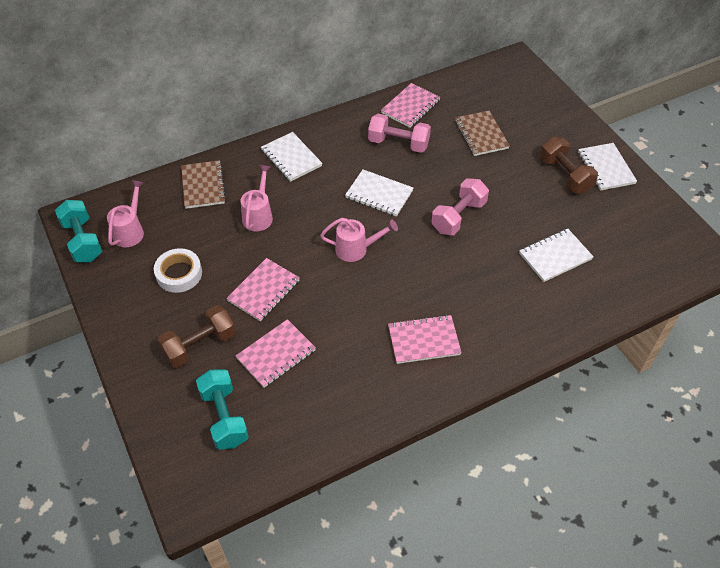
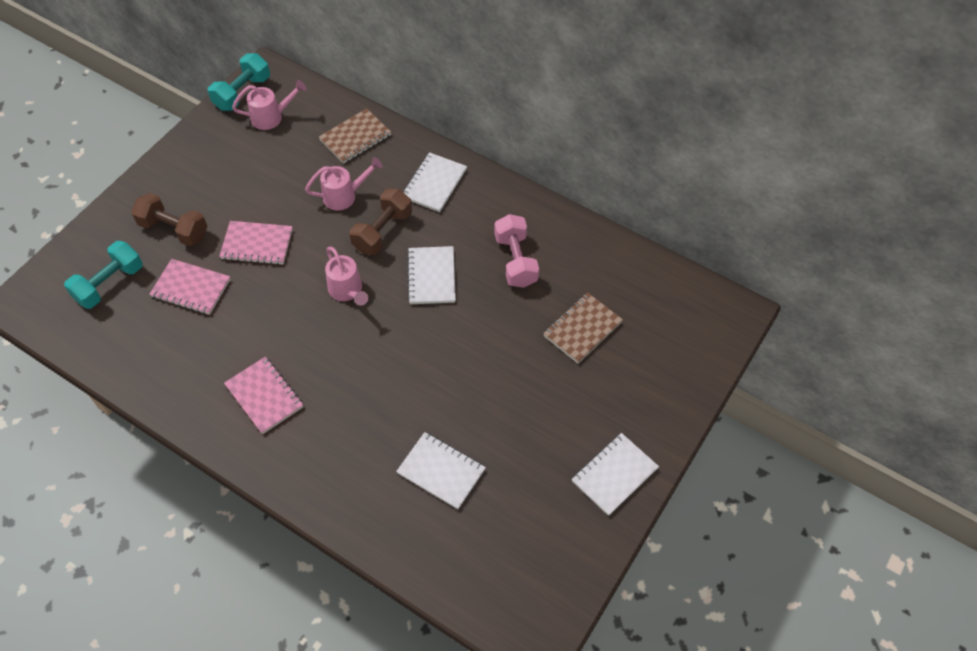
camera: 60 degrees right, 5 degrees up
(179, 274) = (243, 175): white tape -> none
(410, 107) = (579, 246): pink notebook -> none
(458, 217) = (444, 358): pink dumbbell -> none
(565, 175) = (573, 436): brown dumbbell -> brown dumbbell (382, 231)

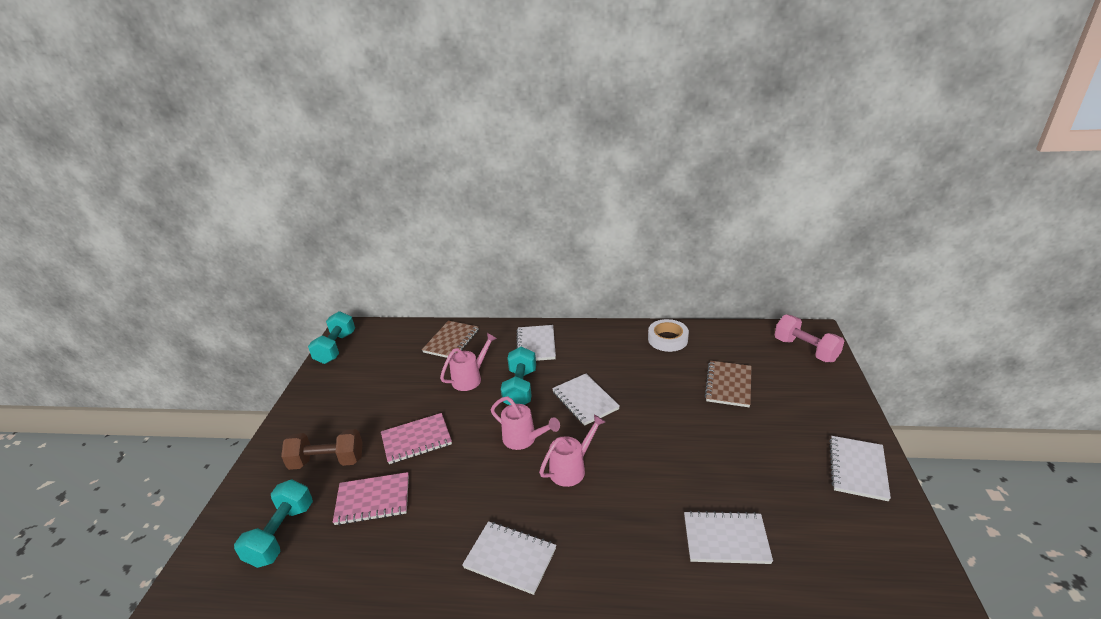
camera: 25 degrees left, 25 degrees down
(264, 396) = (510, 558): pink notebook -> white notebook
(272, 117) = (371, 353): pink watering can -> pink watering can (572, 468)
(382, 231) = (520, 388): brown dumbbell -> turquoise dumbbell
(515, 261) = (639, 365): pink dumbbell -> pink dumbbell (805, 350)
(572, 242) = (667, 339): none -> white tape

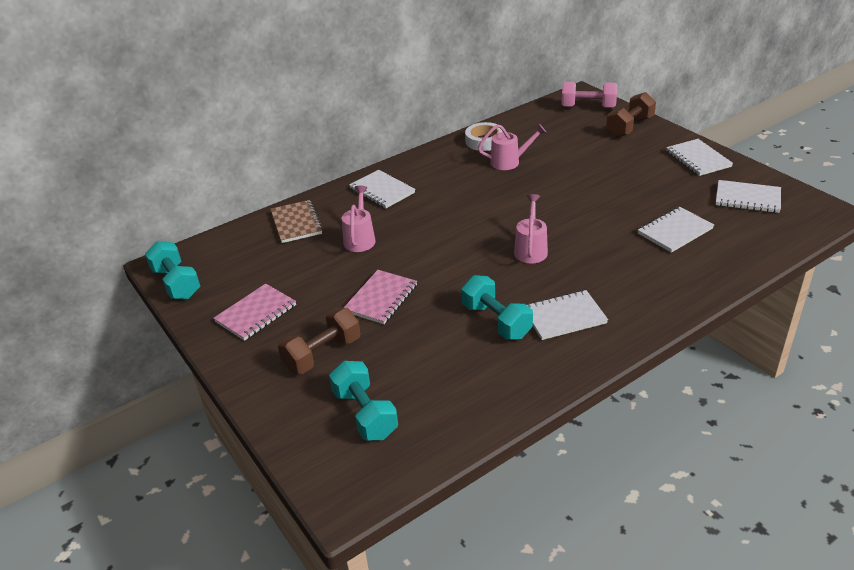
camera: 40 degrees left, 5 degrees up
(373, 500) = (408, 350): pink notebook -> pink notebook (256, 314)
(520, 388) = (415, 224): turquoise dumbbell -> turquoise dumbbell (496, 321)
(524, 439) = (469, 252): pink watering can -> pink watering can (510, 162)
(585, 400) = (479, 207): white notebook -> white notebook (747, 198)
(728, 385) = (566, 150): brown notebook -> none
(823, 392) = (629, 127): none -> brown dumbbell

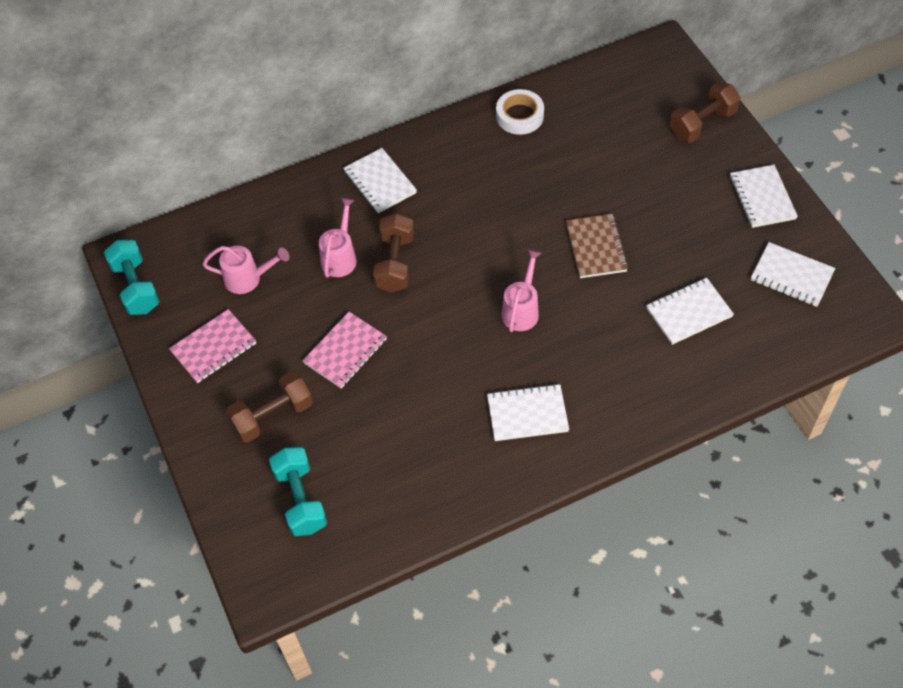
camera: 10 degrees right, 20 degrees up
(296, 223) = (275, 218): brown notebook -> brown notebook (596, 247)
(409, 236) = (395, 263): none -> brown dumbbell
(496, 321) = (456, 406): turquoise dumbbell -> none
(510, 162) = (539, 160): pink watering can -> pink watering can (248, 279)
(588, 107) = (664, 75): pink dumbbell -> none

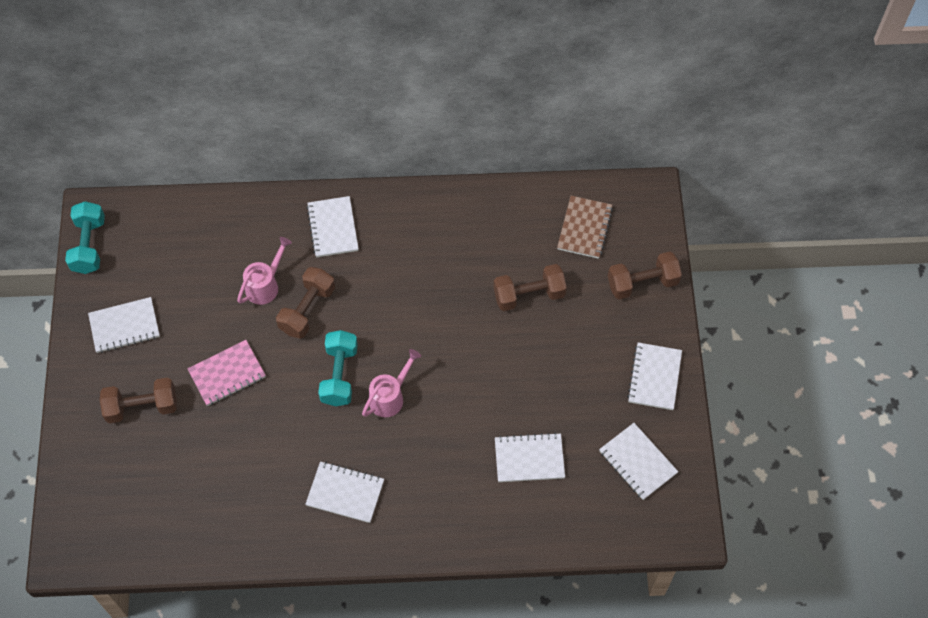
camera: 20 degrees right, 5 degrees up
(213, 347) = (124, 326): pink notebook -> white notebook
(248, 279) = (181, 275): pink watering can -> none
(300, 499) = (129, 489): turquoise dumbbell -> turquoise dumbbell (339, 375)
(519, 116) = (485, 211): white tape -> none
(596, 247) = (483, 365): brown notebook -> brown notebook (584, 228)
(603, 171) = (529, 295): none -> brown dumbbell

